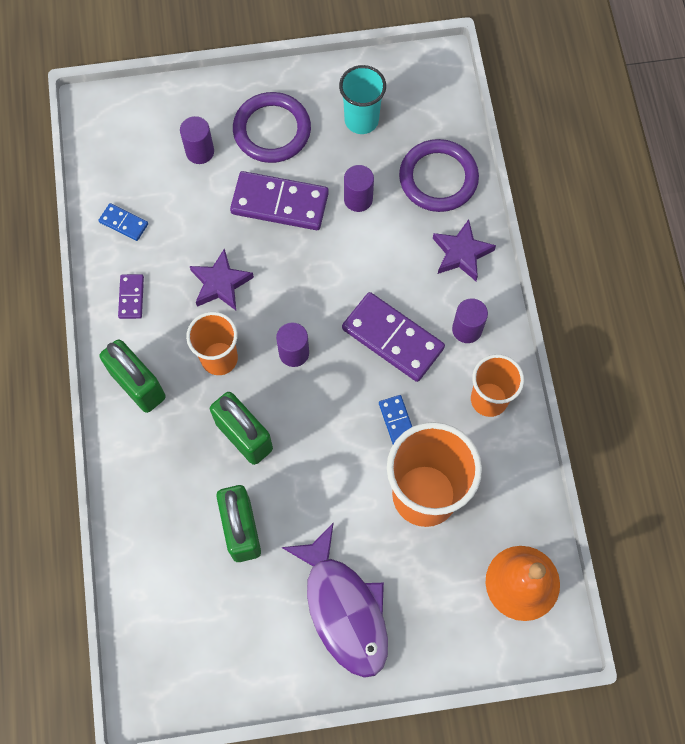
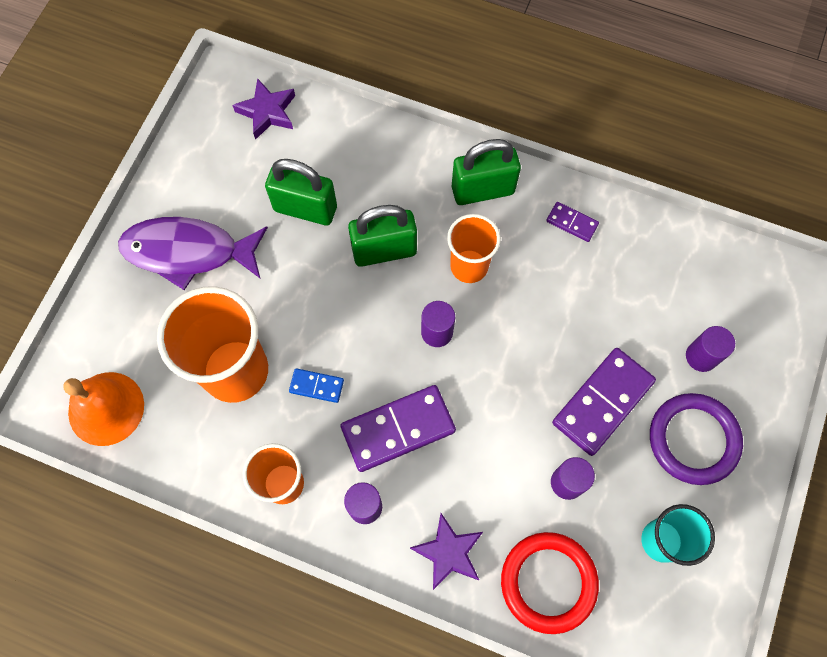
camera: 120 degrees right, 0 degrees up
(124, 223) = (654, 251): blue domino -> none
(220, 283) = (543, 304): purple star -> purple star (267, 112)
(438, 178) = (548, 582): purple ring -> red ring

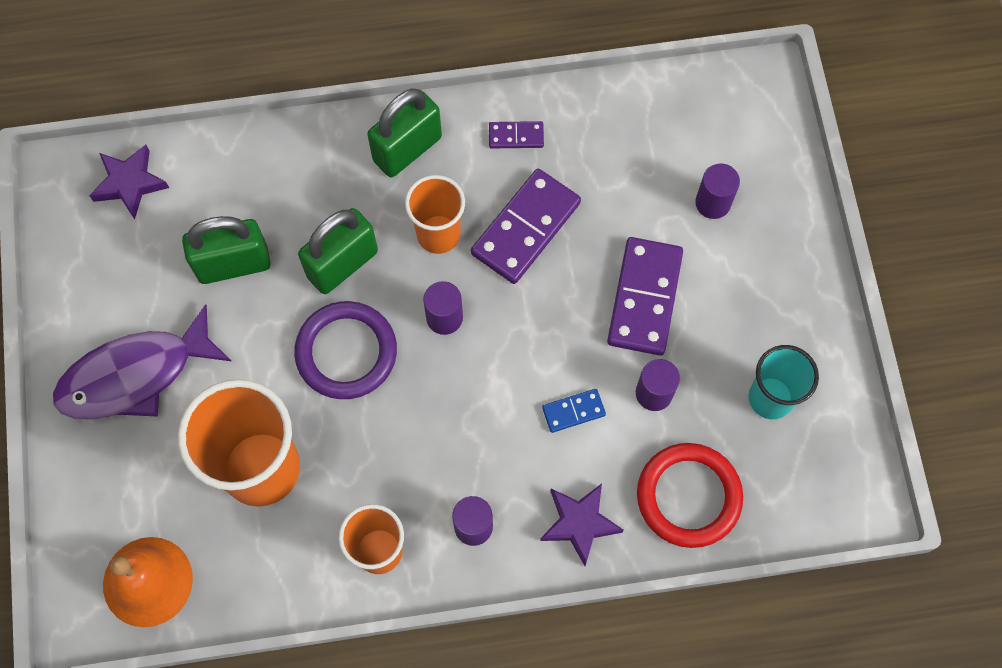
camera: 30 degrees left, 0 degrees up
(316, 386) = (354, 437): blue domino -> blue domino (573, 411)
(398, 429) = (461, 434): purple domino -> purple domino (525, 228)
(693, 439) = (748, 287): purple ring -> purple ring (346, 352)

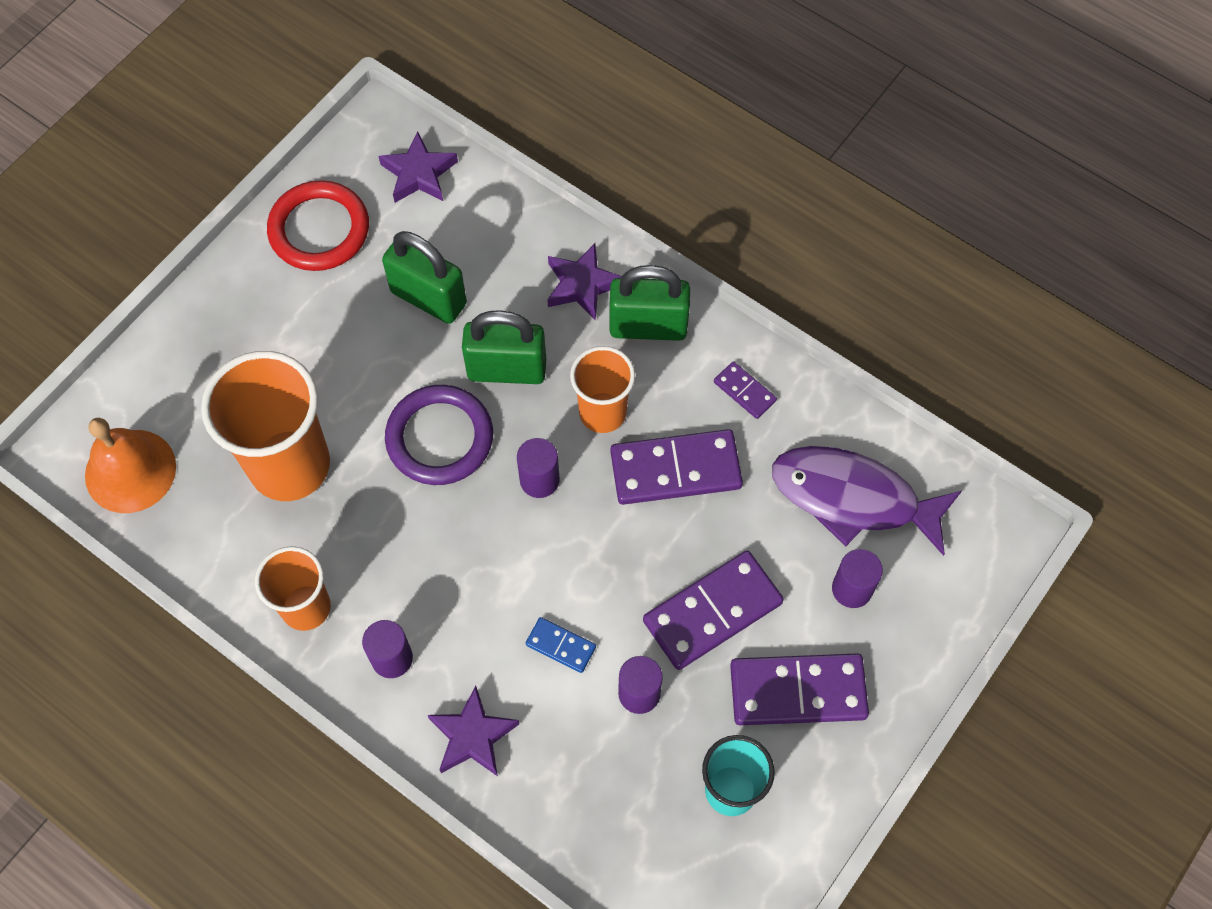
camera: 45 degrees right, 5 degrees down
(135, 375) = (276, 316): purple fish -> purple fish (853, 498)
(332, 160) = (582, 285): none -> purple star
(688, 496) = (579, 801): red ring -> red ring (319, 229)
(746, 298) = (798, 691): none -> purple domino

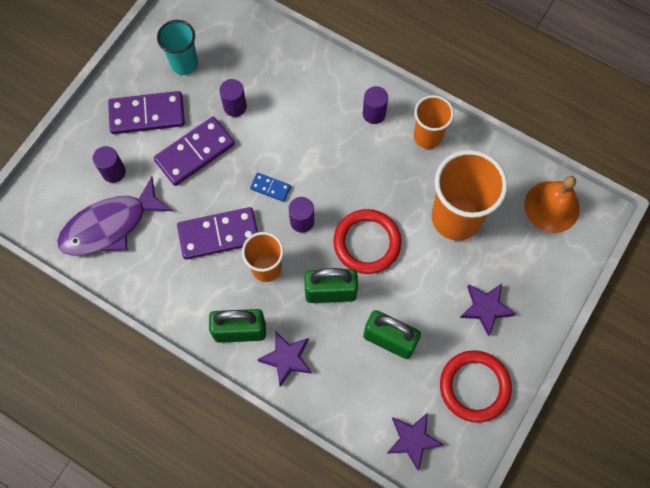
camera: 175 degrees right, 5 degrees up
(439, 438) = (367, 243): purple ring -> red ring
(473, 736) = (323, 78): purple star -> purple star (485, 308)
(560, 646) = (280, 127): blue domino -> blue domino (270, 188)
(744, 391) = (176, 290): purple domino -> none
(853, 498) = (110, 226): purple fish -> purple fish turned 135 degrees clockwise

